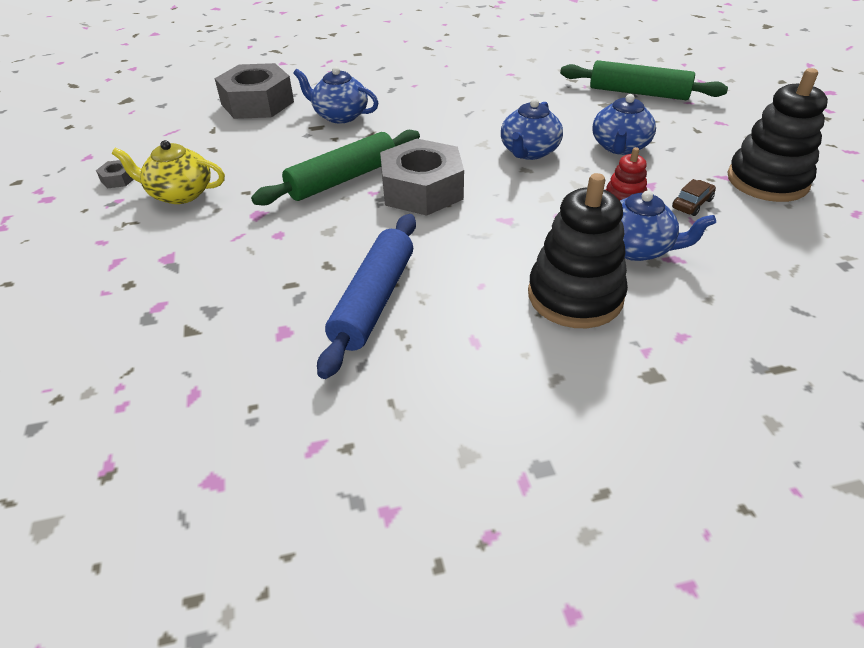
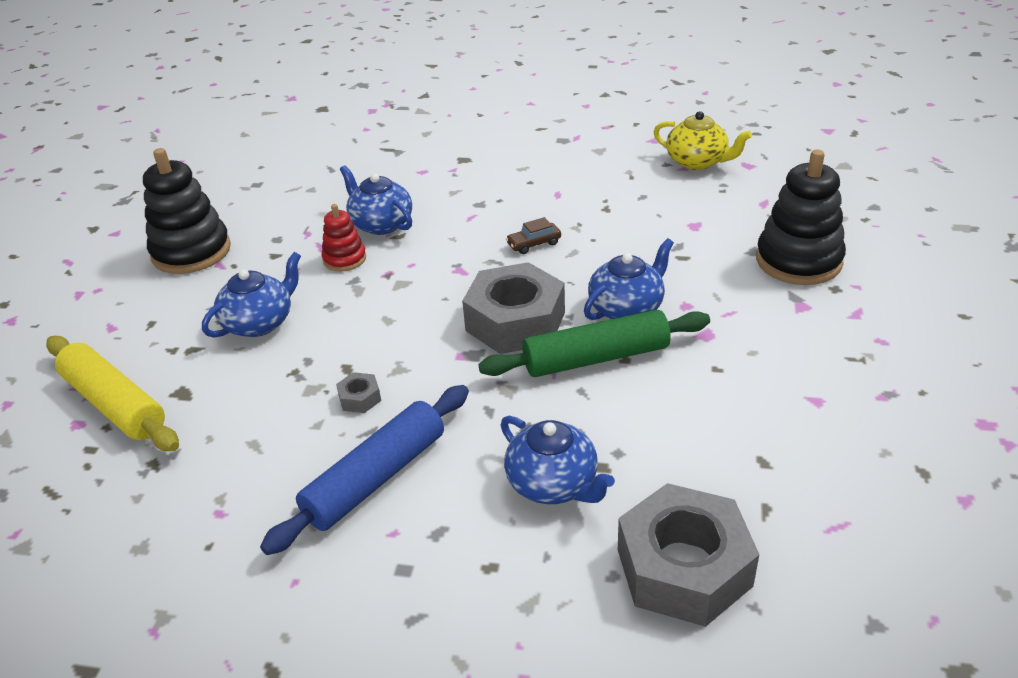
camera: 155 degrees left, 5 degrees down
(118, 179) = (894, 435): grey nut -> grey nut (360, 398)
(180, 194) = (801, 386): yellow teapot -> yellow teapot (697, 162)
(374, 301) = (616, 231): blue rolling pin -> blue rolling pin (375, 478)
(529, 151) = (360, 342): blue teapot -> blue teapot (627, 308)
(575, 296) = (464, 204): black stacking toy -> black stacking toy (798, 261)
(638, 93) = (114, 404): green rolling pin -> yellow rolling pin
(692, 204) = (286, 247): brown car -> brown car (534, 244)

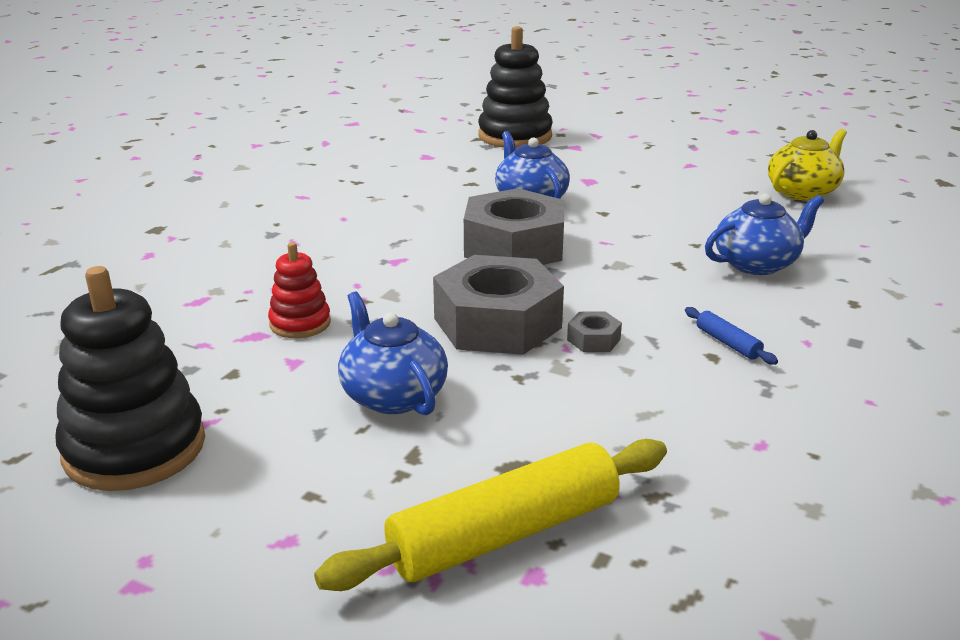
camera: 75 degrees left, 10 degrees down
(375, 478) = (728, 343): blue rolling pin -> blue rolling pin, size x0.42
(381, 224) = (244, 292): blue teapot -> none
(534, 244) = (385, 220): brown car -> none
(596, 358) = (595, 223): green rolling pin -> none
(683, 567) = (857, 234): grey nut -> grey nut (497, 323)
(697, 162) = (322, 137): yellow teapot -> yellow teapot (802, 192)

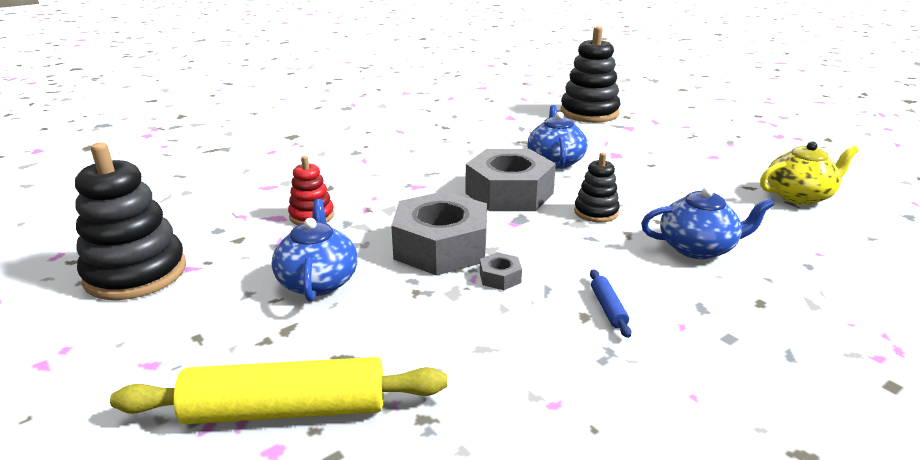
camera: 25 degrees right, 0 degrees up
(627, 248) = (596, 212): none -> black stacking toy

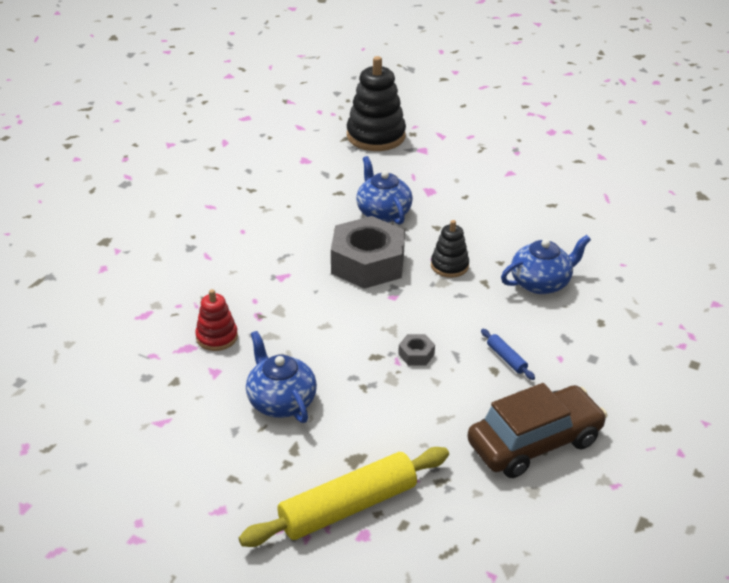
camera: 25 degrees left, 10 degrees up
(136, 273) = (120, 441): black stacking toy -> none
(441, 247) = (352, 338): grey nut -> none
(587, 412) = (534, 442): none -> brown car
(799, 196) = (591, 205): yellow teapot -> none

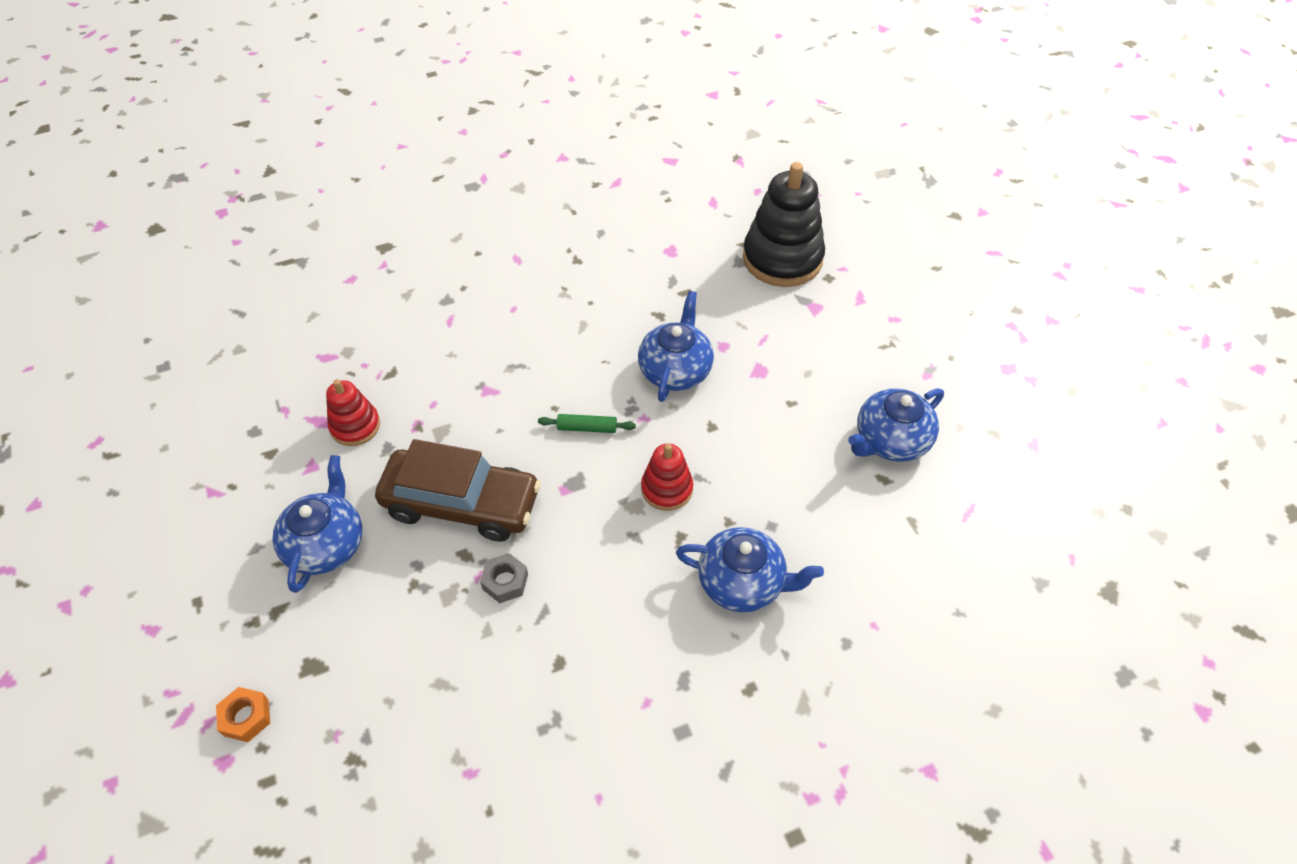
camera: 40 degrees right, 15 degrees up
(348, 507) = (246, 717): yellow rolling pin -> orange nut
(367, 263) = (587, 428): grey nut -> green rolling pin
(449, 266) = (667, 489): black stacking toy -> red stacking toy
(506, 358) = (588, 657): blue rolling pin -> none
(534, 442) = (493, 791): brown car -> brown car (462, 504)
(535, 188) = (890, 441): none -> blue teapot

